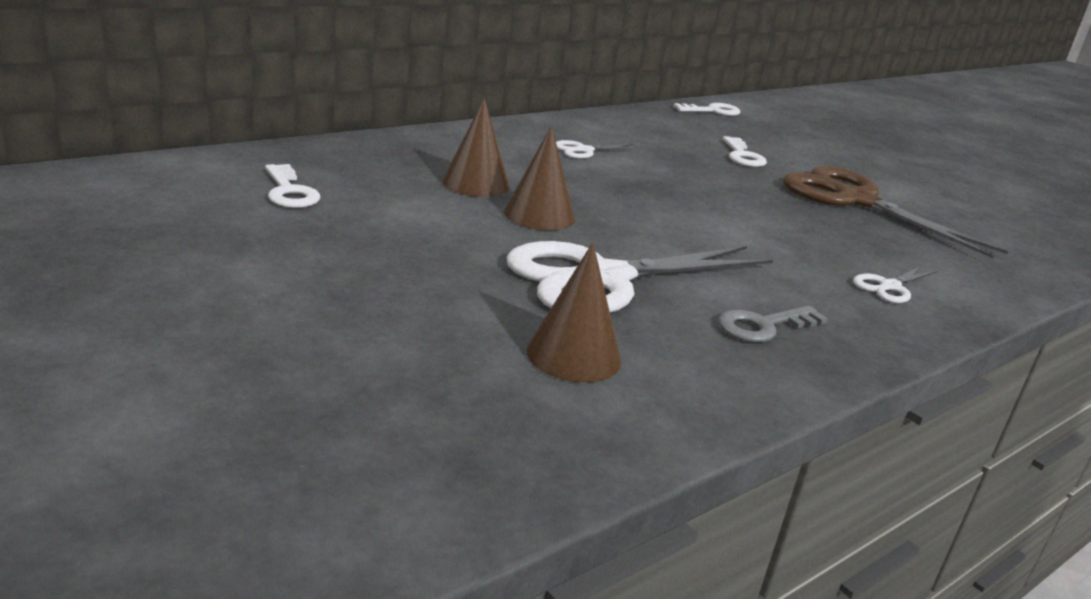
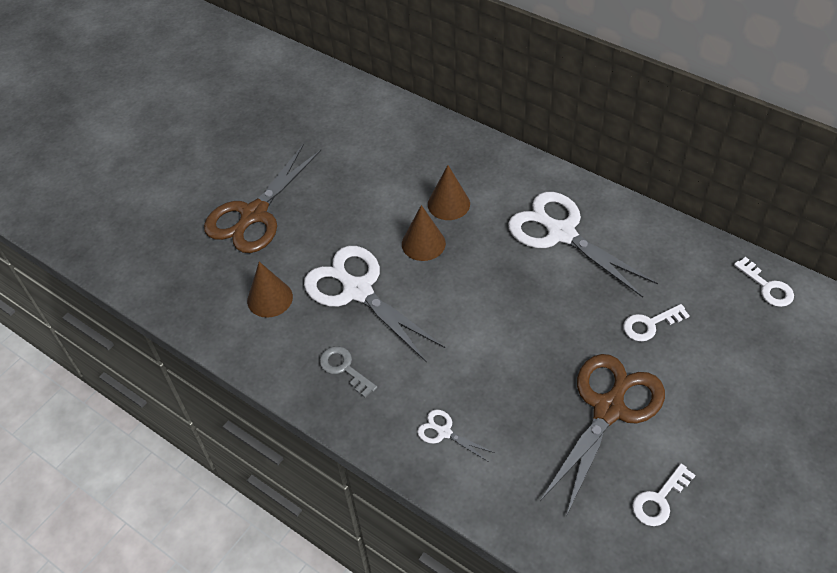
camera: 80 degrees right, 25 degrees up
(289, 191) = (374, 145): white key -> white key (659, 499)
(332, 322) = (254, 214): none -> brown scissors
(584, 150) = (561, 233): white scissors -> white scissors, size x2.31

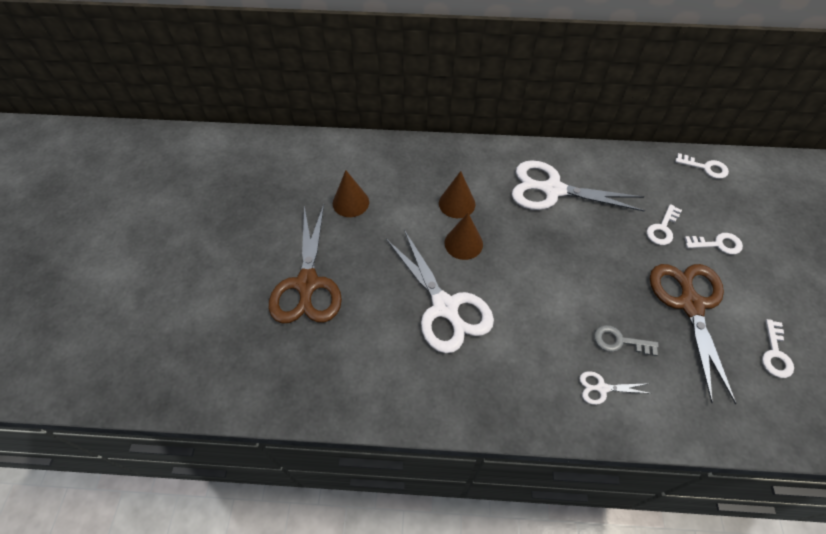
camera: 35 degrees left, 5 degrees up
(270, 298) = (378, 351): brown cone -> brown cone (350, 202)
(344, 368) = (487, 378): grey key -> grey key (619, 341)
(358, 291) = (445, 307): white scissors -> white scissors turned 135 degrees counterclockwise
(700, 369) = (717, 244): none -> white key

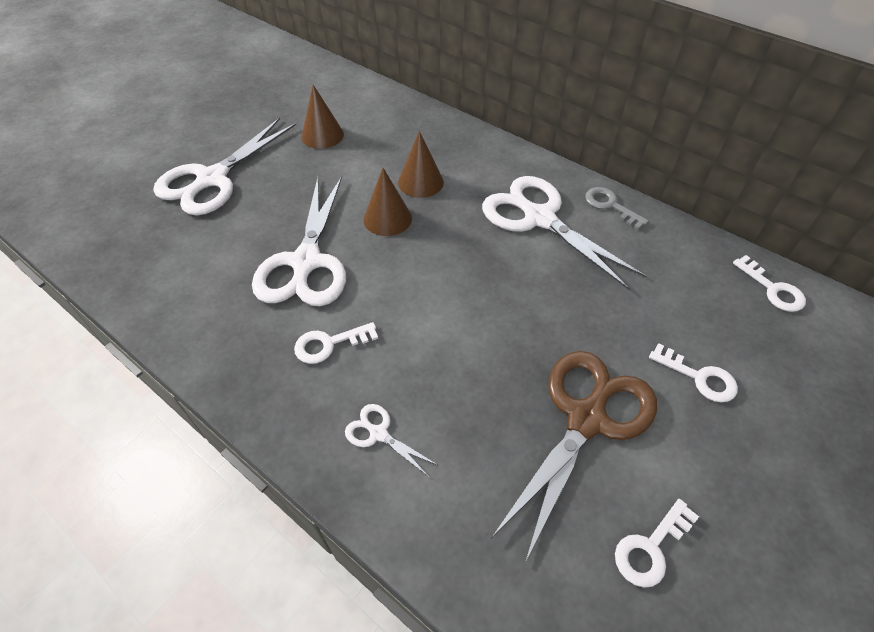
camera: 35 degrees right, 5 degrees down
(307, 284) = (213, 179): brown scissors -> white scissors
(619, 341) = (452, 401): grey key -> grey key (610, 206)
(662, 228) = (637, 321): white key -> white key (329, 344)

